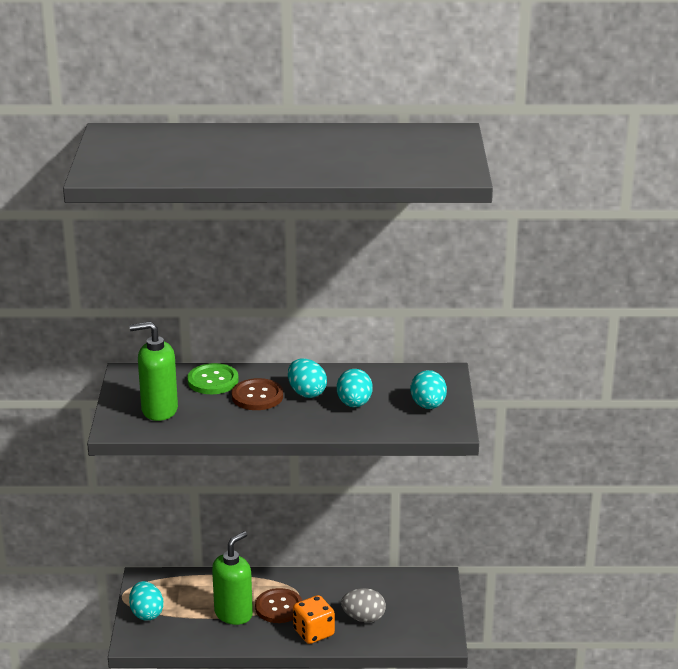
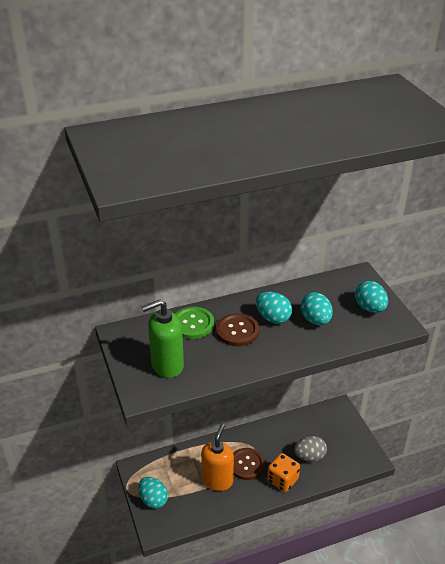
camera: 20 degrees left, 10 degrees up
(233, 614) = (217, 480): green soap dispenser -> orange soap dispenser

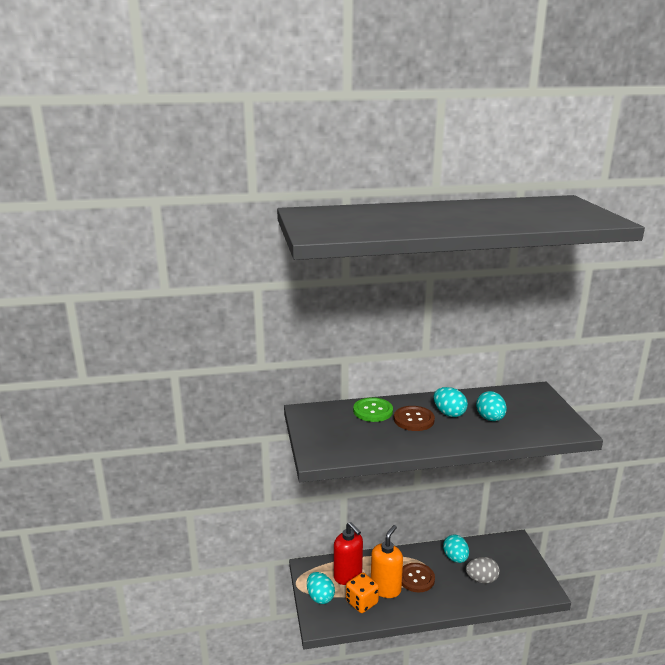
camera: 10 degrees right, 15 degrees down
(167, 365) = (344, 438): green soap dispenser -> none
(178, 471) = (348, 576): none -> red soap dispenser
(282, 480) = (451, 597): orange dice -> orange dice (362, 602)
(370, 308) = (544, 415): turquoise egg -> turquoise egg (455, 558)

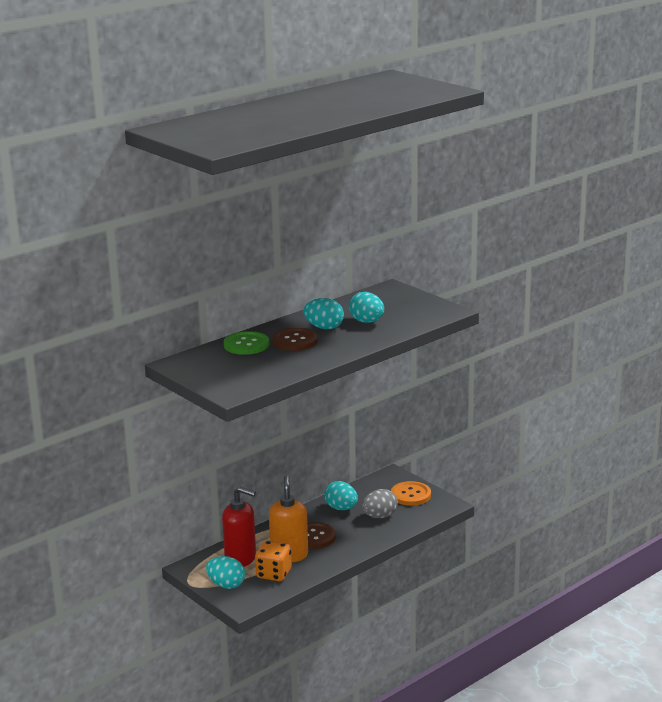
camera: 30 degrees left, 0 degrees up
(520, 568) = (410, 495): none -> orange button

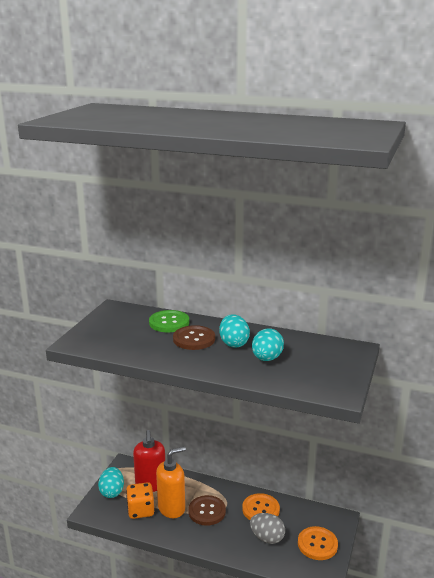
camera: 60 degrees right, 0 degrees up
(341, 508) = (260, 509): turquoise egg -> orange button

